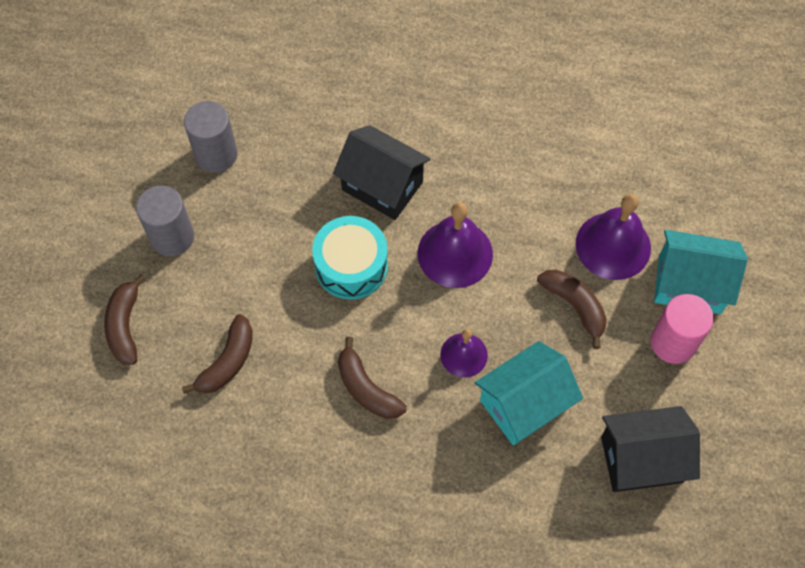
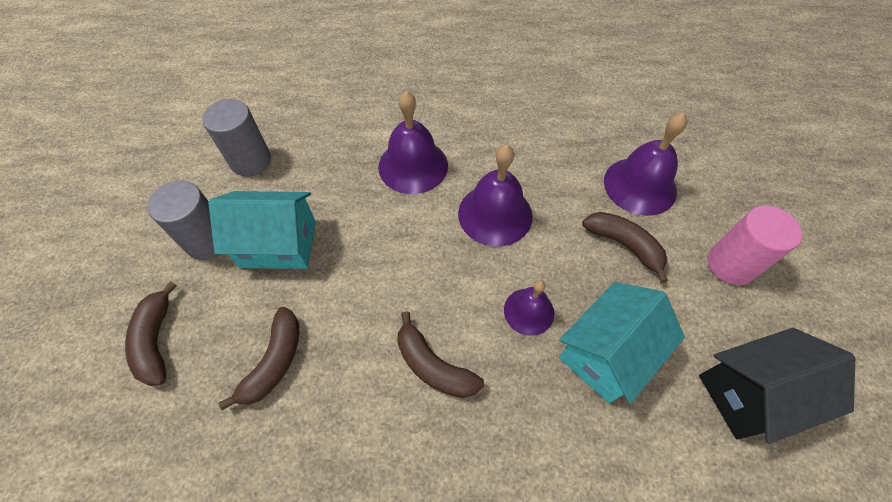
camera: 10 degrees left, 5 degrees down
(351, 266) = (395, 241): turquoise drum -> none
(382, 186) = (413, 165): black house -> purple bell
(689, 284) = (722, 209): turquoise house -> turquoise house (278, 244)

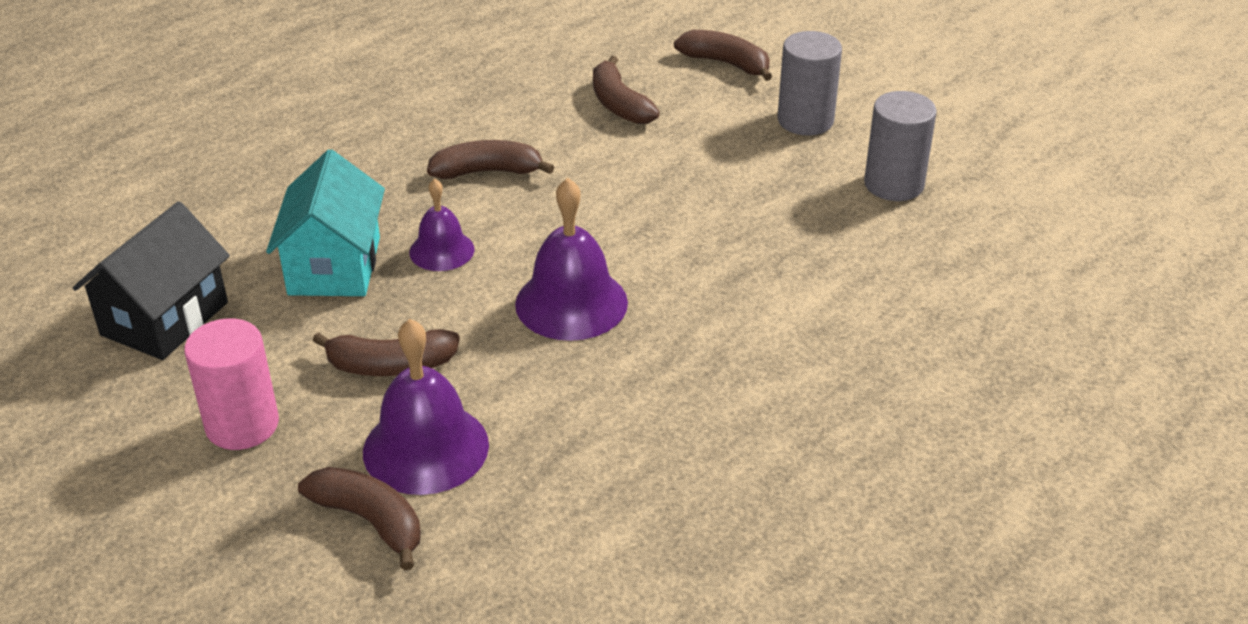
camera: 135 degrees right, 20 degrees down
(278, 244) = (743, 154): turquoise house -> none
(413, 165) = (727, 288): purple bell -> none
(690, 169) = (370, 521): none -> brown banana

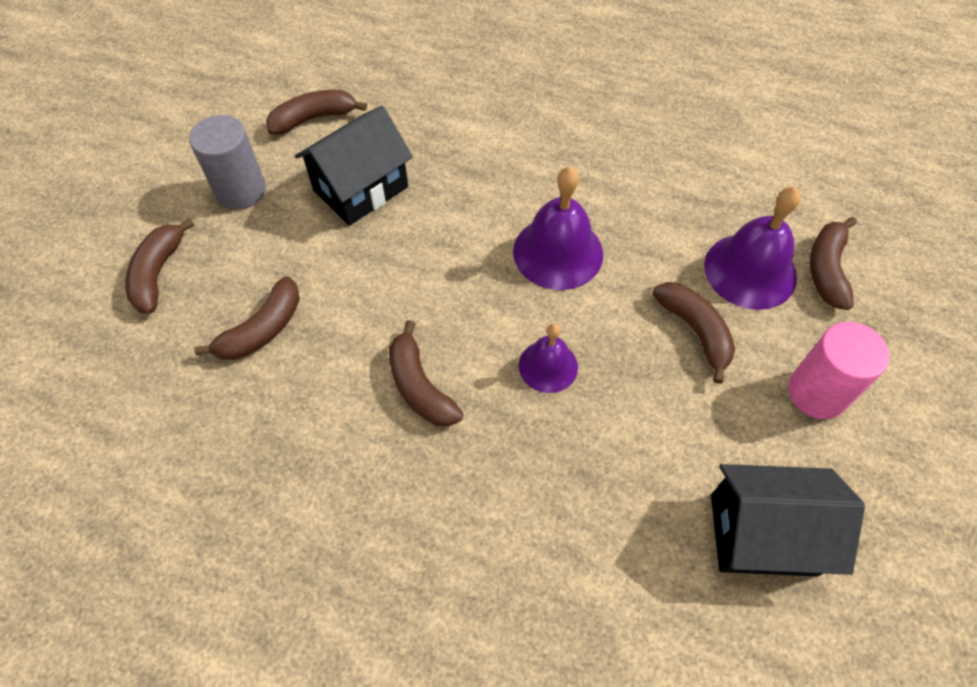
camera: 115 degrees left, 20 degrees up
(334, 266) = (615, 437): turquoise house -> none
(760, 193) = (360, 189): none -> black house
(894, 184) = (313, 118): grey cylinder -> brown banana

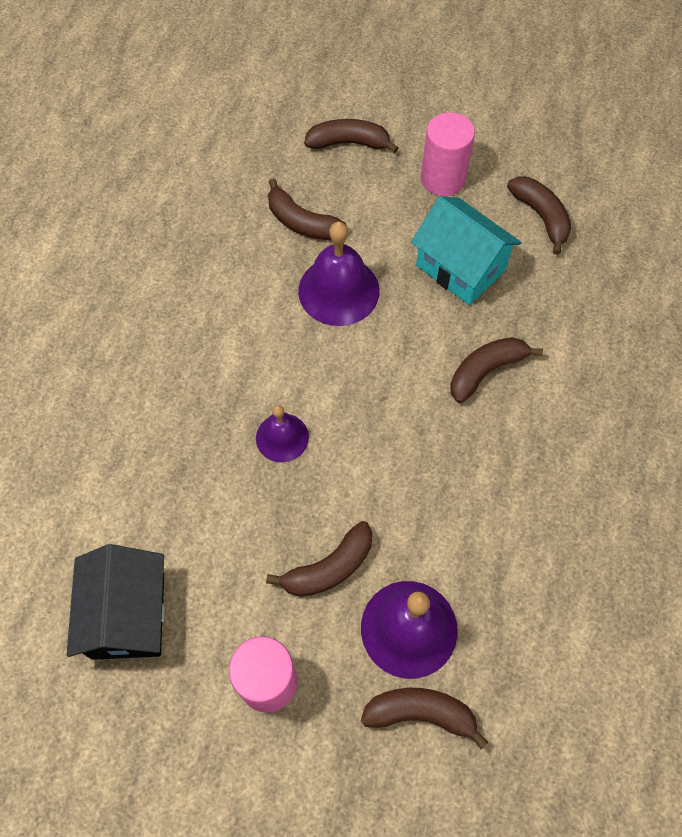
camera: 85 degrees right, 5 degrees up
(241, 190) = (443, 179): grey cylinder -> pink cylinder
(360, 189) = (460, 268): black house -> turquoise house
(420, 386) = (256, 340): brown banana -> brown banana (486, 371)
(558, 252) = (409, 441): purple bell -> purple bell (338, 290)

